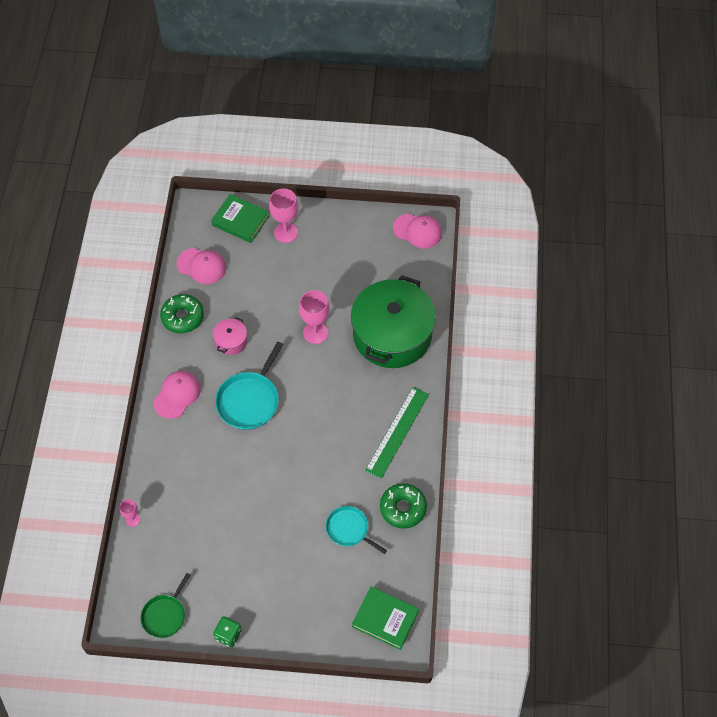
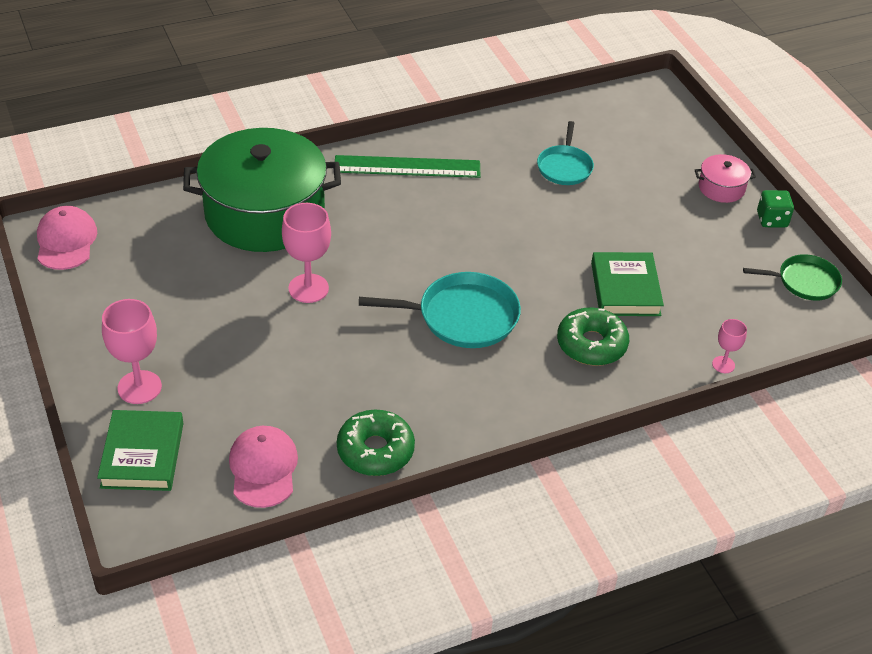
camera: 120 degrees left, 15 degrees down
(177, 395) = (511, 398): pink cap -> none
(231, 341) = (381, 374): pink pot -> pink pot (721, 188)
(385, 619) = (640, 110): green book -> green book (625, 289)
(403, 508) = (503, 134): green donut -> green donut (591, 344)

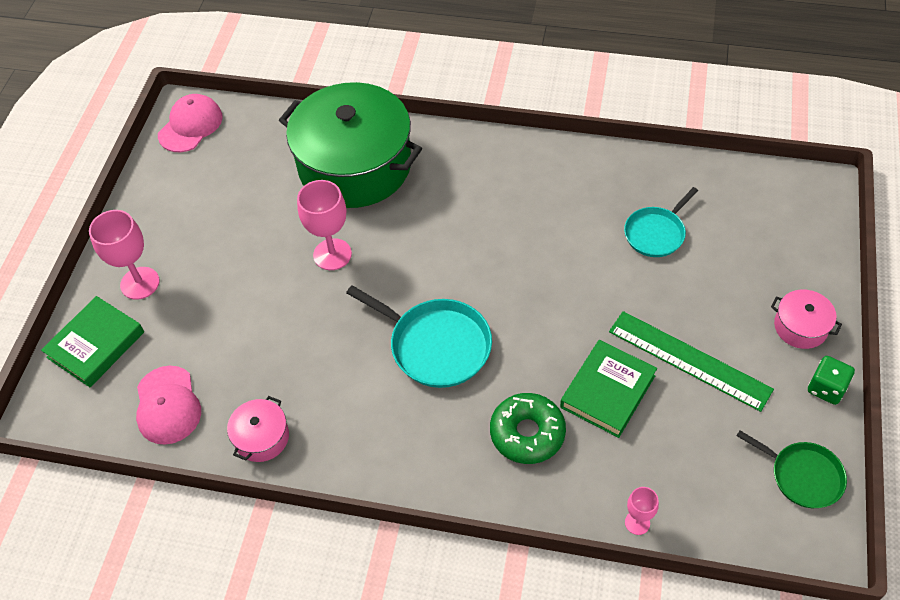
camera: 40 degrees right, 10 degrees up
(263, 468) = (167, 405): pink cap -> pink cap turned 135 degrees clockwise
(375, 450) = (262, 437): green donut -> pink pot
(407, 167) = (509, 171): green ruler -> green ruler (689, 360)

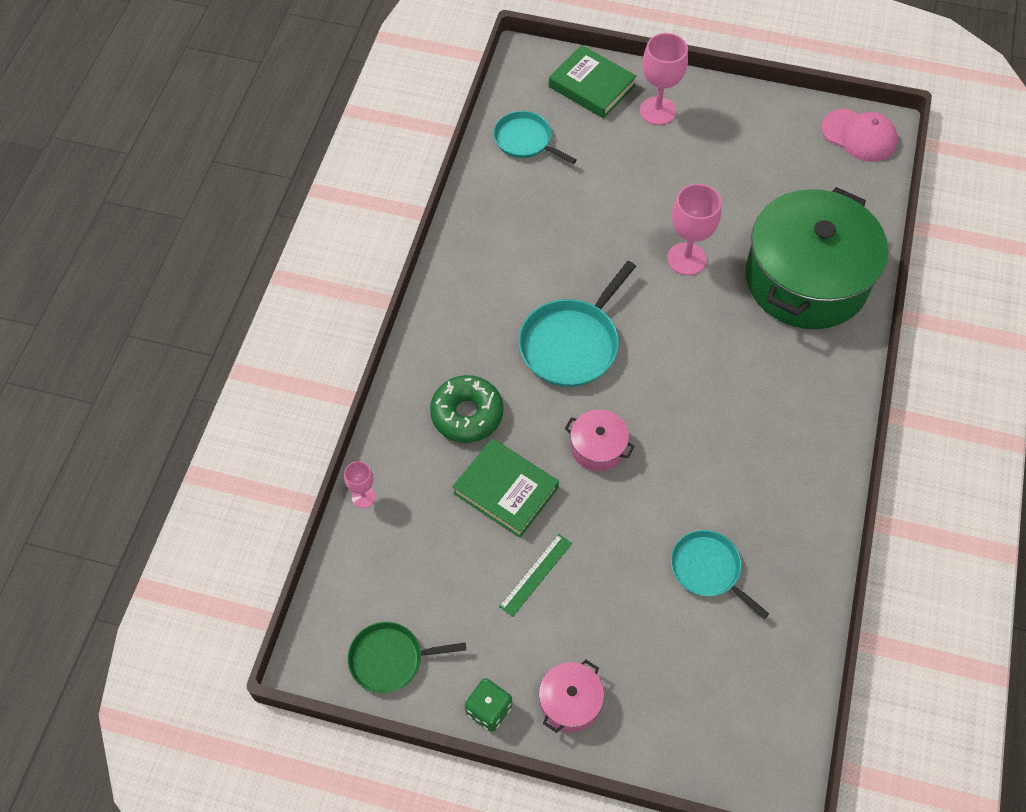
camera: 90 degrees right, 5 degrees up
(167, 405) = (525, 140): pink cap -> turquoise pan
(262, 437) = (486, 208): pink pot -> pink pot (598, 447)
(689, 360) = (536, 574): green ruler -> green ruler, size x0.55
(802, 476) = (390, 659): green pan -> green pan turned 45 degrees clockwise

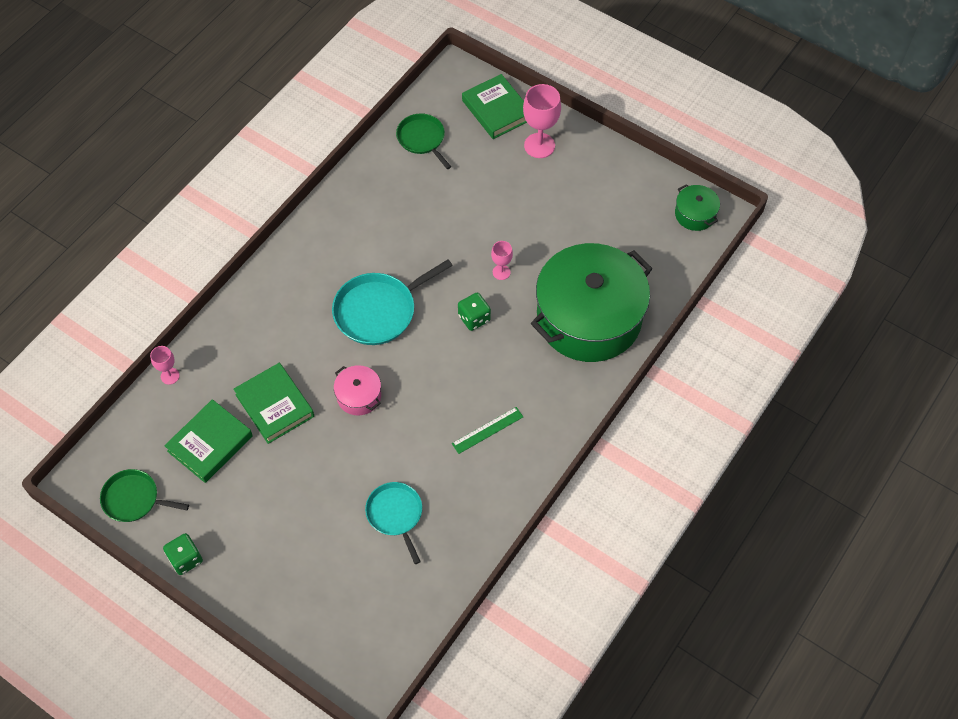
camera: 20 degrees right, 0 degrees up
(451, 561) = (210, 443): none -> green book
(467, 414) = (274, 339): green donut -> none
(525, 140) = (422, 139): turquoise pan -> green pan
(536, 574) = (266, 474): green ruler -> green ruler (487, 430)
(570, 702) = (246, 574): pink pot -> none
(682, 318) = (474, 318): none -> green dice
(686, 259) = (501, 272): pink goblet -> pink goblet, size x0.55
(859, 136) = (695, 214): pink cap -> green pot

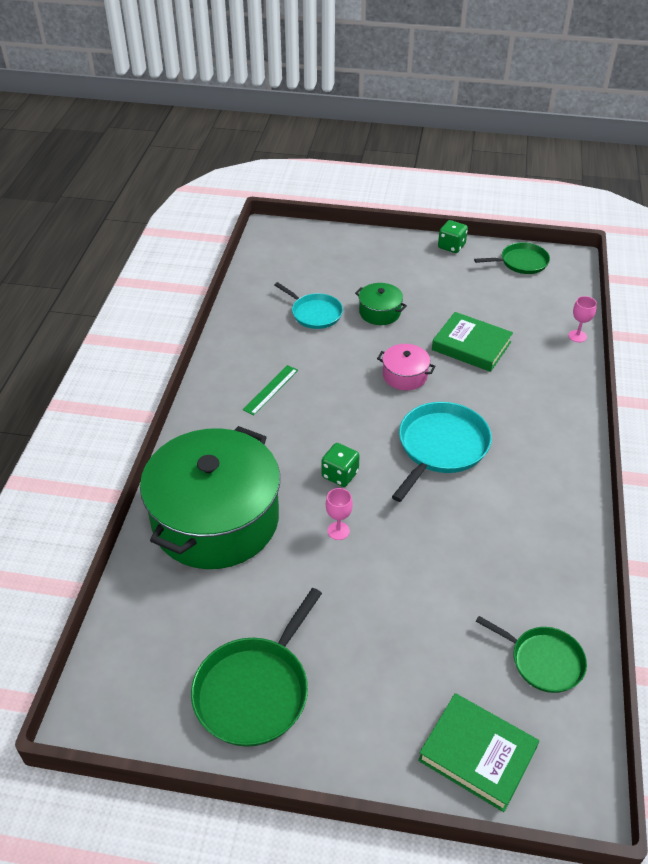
camera: 155 degrees right, 15 degrees down
(210, 443) = (499, 307): green book -> none
(539, 145) = (384, 719): pink goblet -> none
(610, 189) = (255, 690): none -> green pan
(695, 214) = (123, 701): green pot -> green pot (380, 312)

